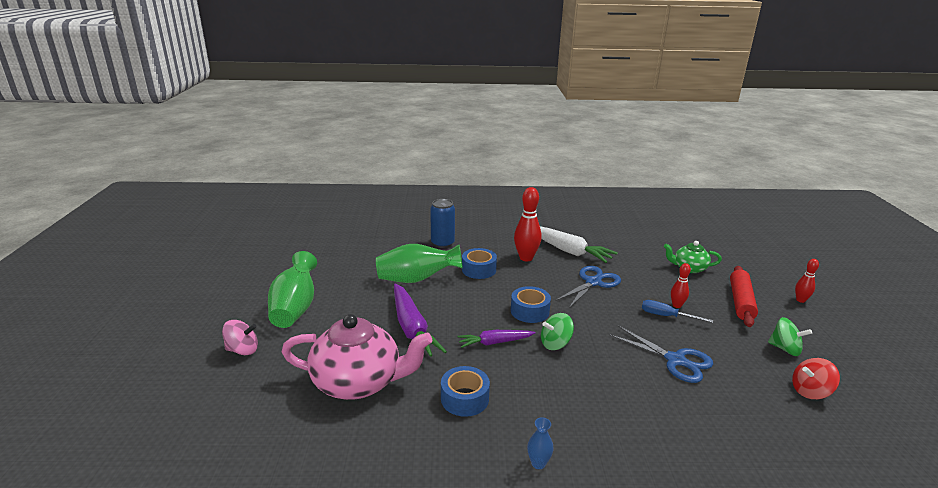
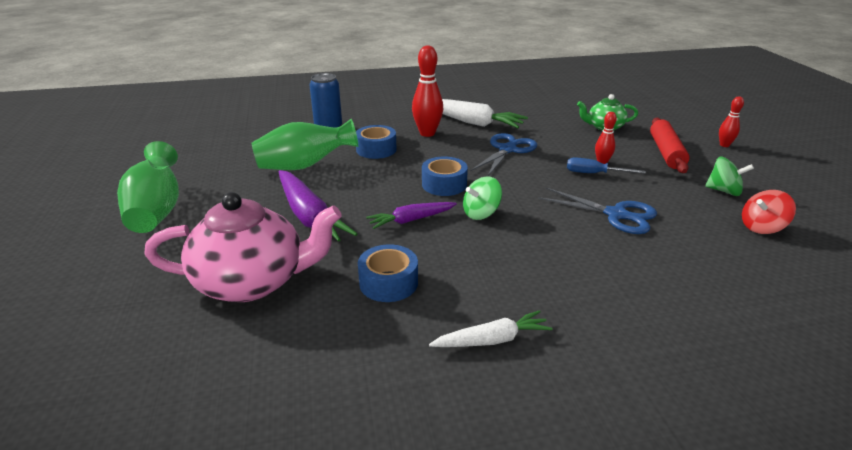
camera: 10 degrees left, 5 degrees up
(243, 350) = (92, 264): pink spinning top -> none
(538, 463) = (492, 340): blue vase -> white carrot

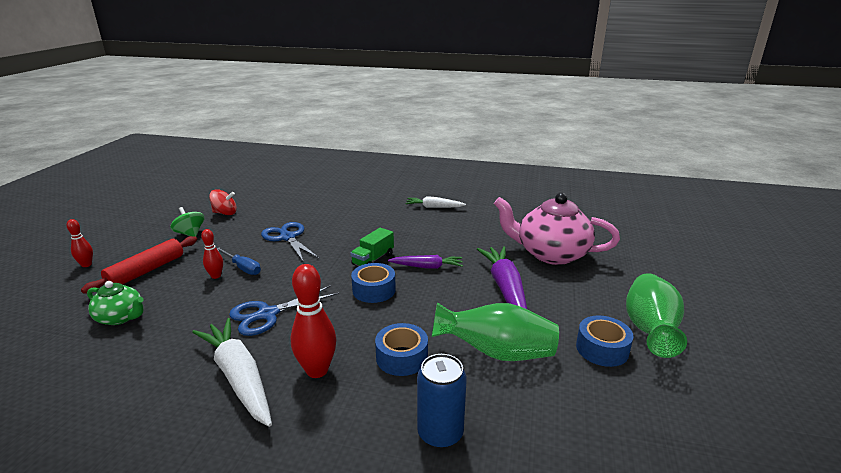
camera: 155 degrees left, 5 degrees down
(388, 282) = (468, 236): blue tape -> blue tape (602, 349)
(481, 213) = (373, 259): green spinning top -> green truck

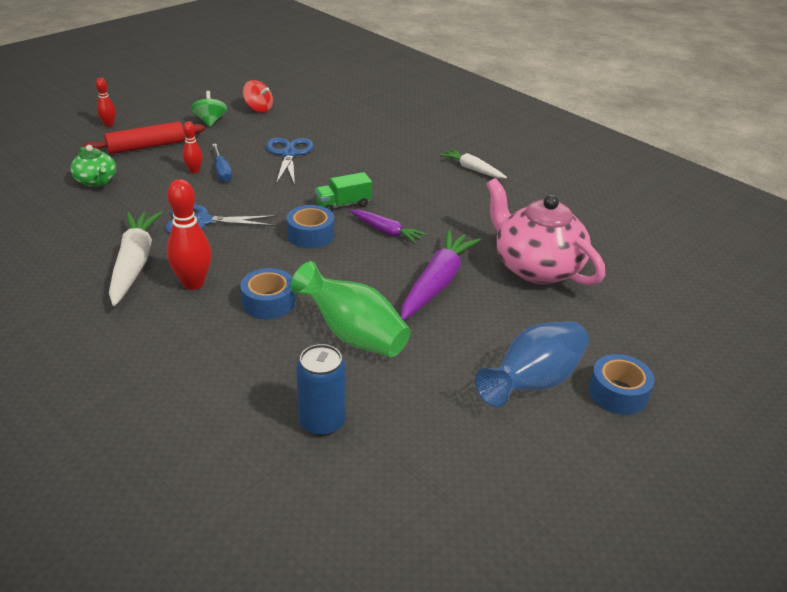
camera: 30 degrees right, 10 degrees up
(440, 433) = (232, 371): blue can -> blue can (322, 422)
(602, 349) = (457, 375): blue tape -> blue tape (618, 393)
(649, 330) = (533, 382): green vase -> blue vase

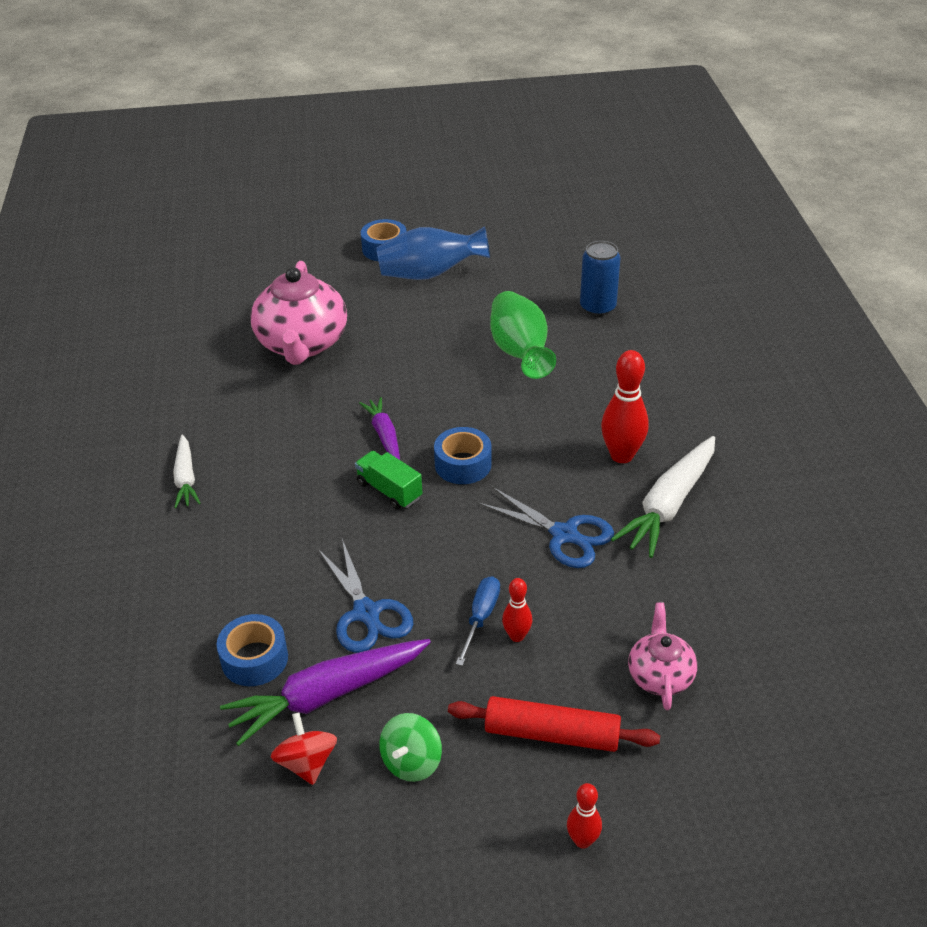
camera: 140 degrees left, 5 degrees up
(96, 181) = (660, 676): green teapot -> pink teapot
(268, 302) = (566, 407): blue tape -> blue tape (254, 659)
(289, 154) = (366, 613): blue scissors -> blue scissors turned 60 degrees counterclockwise
(343, 205) = (389, 490): green truck -> green truck turned 150 degrees counterclockwise
(437, 283) = (403, 365): purple carrot -> purple carrot (327, 695)

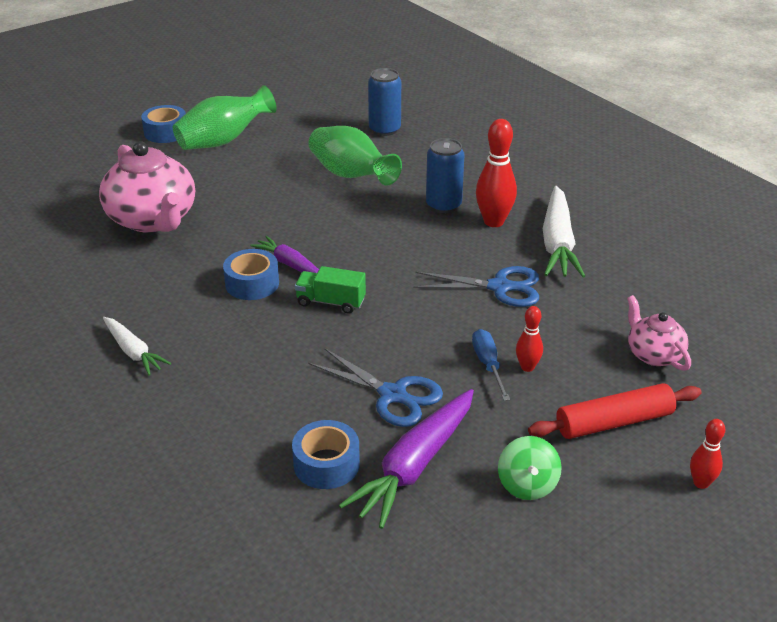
camera: 30 degrees left, 5 degrees down
(307, 763) = (443, 521): red spinning top -> none
(430, 274) = (223, 141): blue vase -> green vase
(463, 464) = (375, 265): blue tape -> blue tape (252, 283)
(585, 418) = (443, 205): none -> blue can

